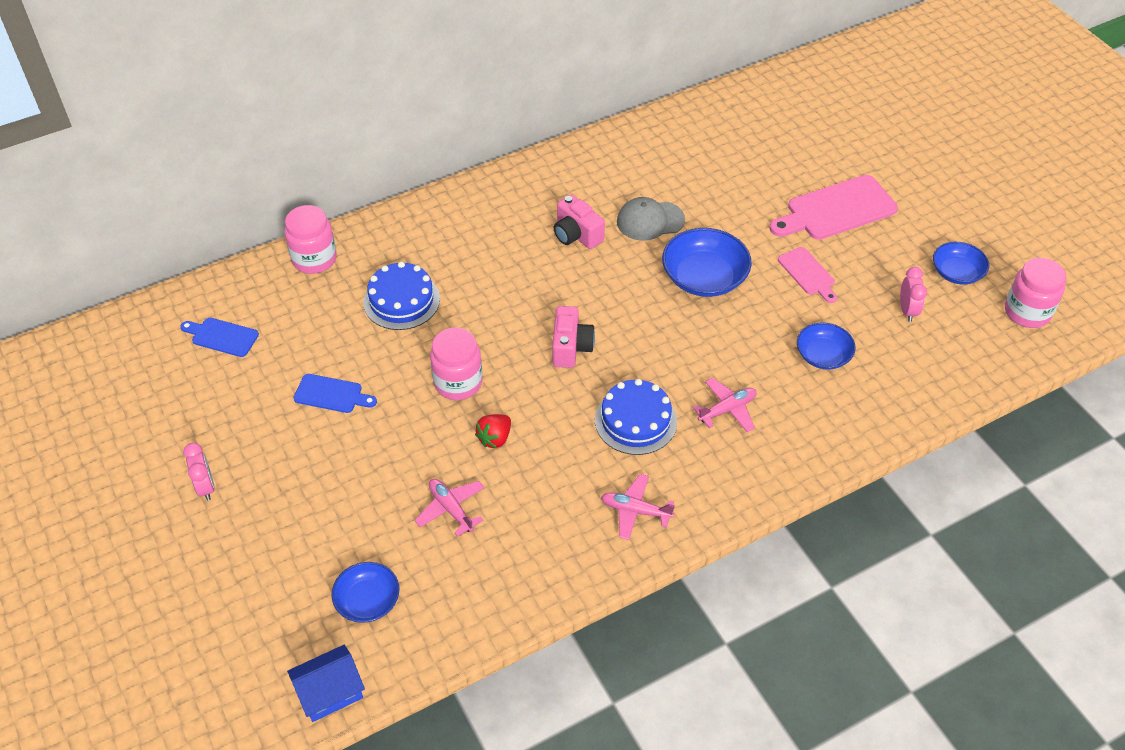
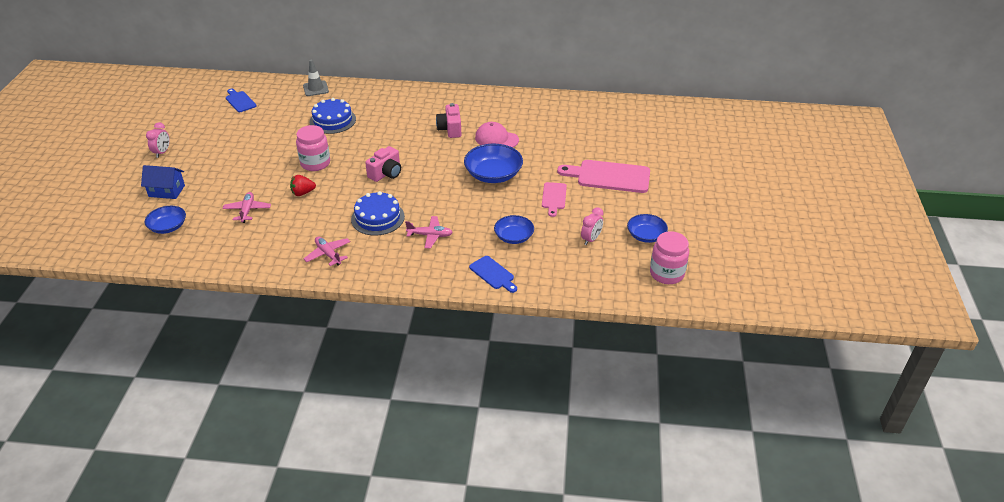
camera: 35 degrees right, 10 degrees down
(314, 259) = (315, 88): pink jar -> grey traffic cone
(330, 692) = (109, 252): blue house -> blue house (167, 191)
(331, 394) = (255, 142): blue cutting board -> blue cutting board (493, 274)
(650, 221) = (496, 139): grey cap -> pink cap

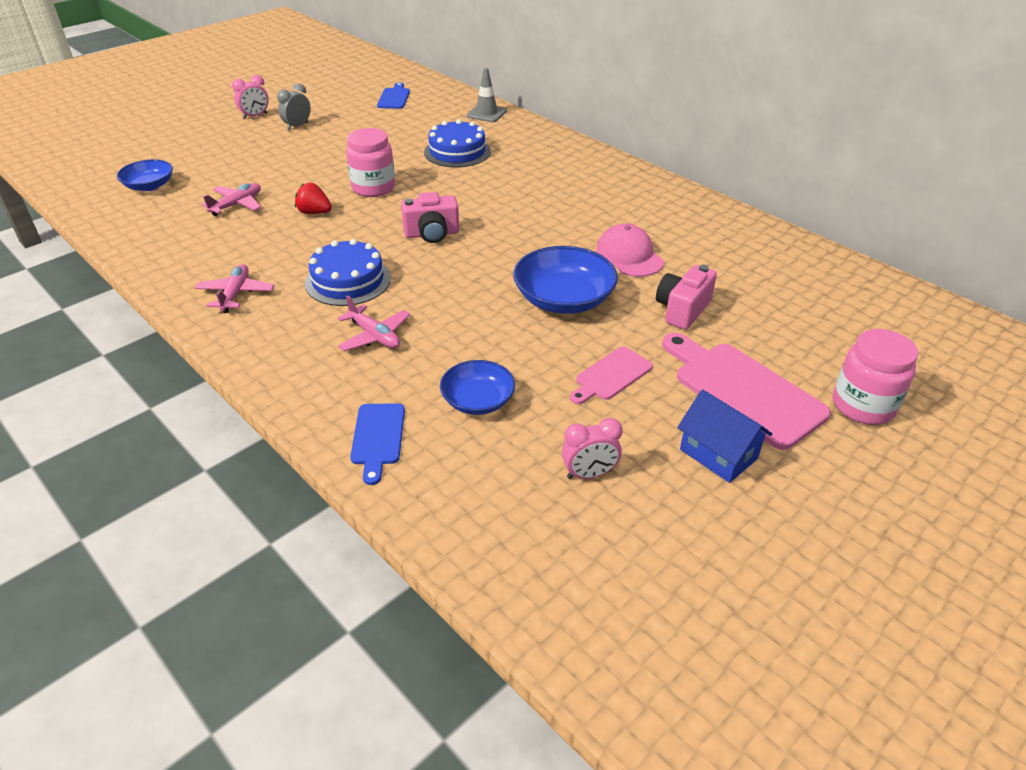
camera: 40 degrees right, 0 degrees up
(167, 191) = (202, 152): blue house -> blue house (718, 454)
(204, 147) = (297, 126): none -> grey clock
(450, 129) = (582, 217): pink camera -> pink camera (682, 310)
(646, 235) = (694, 526): blue bowl -> none
(666, 274) = (652, 624): pink jar -> pink jar (863, 406)

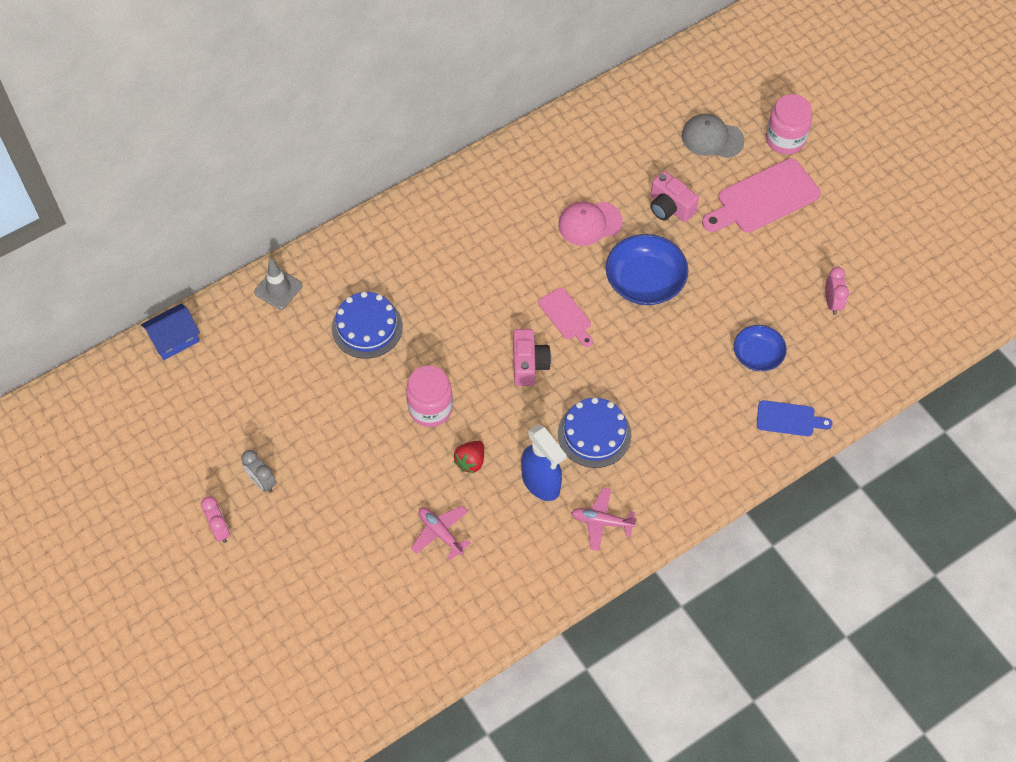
camera: 80 degrees left, 20 degrees up
(149, 186) = (380, 624): blue bowl -> none
(288, 253) = (541, 483): none -> blue spray bottle
(375, 336) = (675, 416): pink plane -> none
(394, 98) = (206, 378): blue cutting board -> none
(611, 375) = (740, 270): pink cutting board -> pink cutting board (566, 316)
(718, 454) = (820, 230): blue house -> blue house (174, 339)
(815, 337) = (712, 138): none -> grey cap

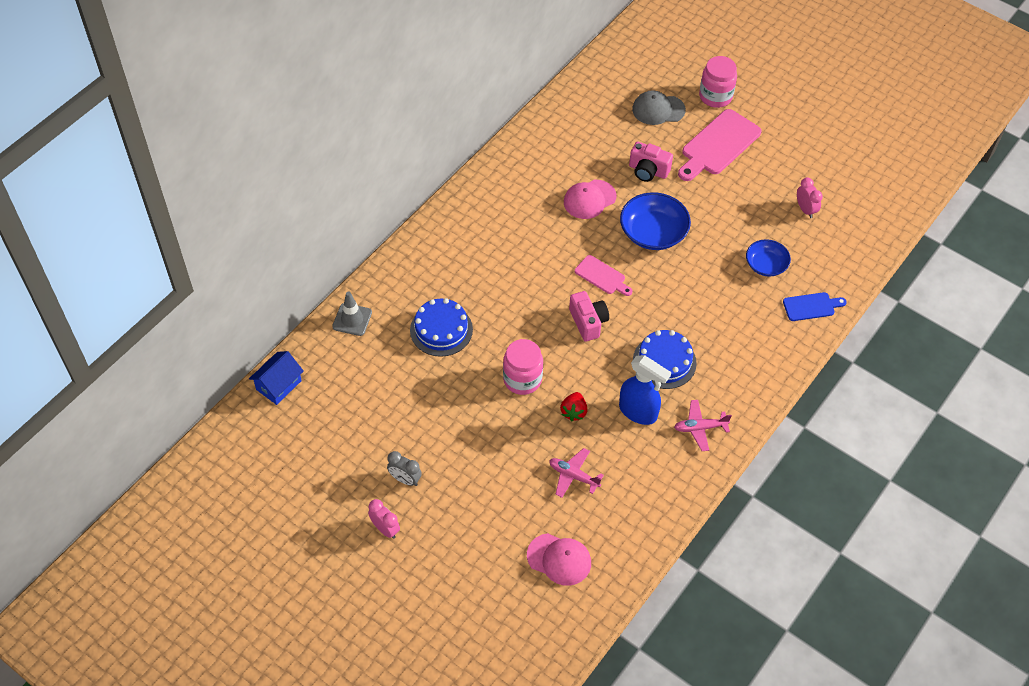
camera: 20 degrees left, 5 degrees down
(387, 620) = (559, 559): none -> pink cap

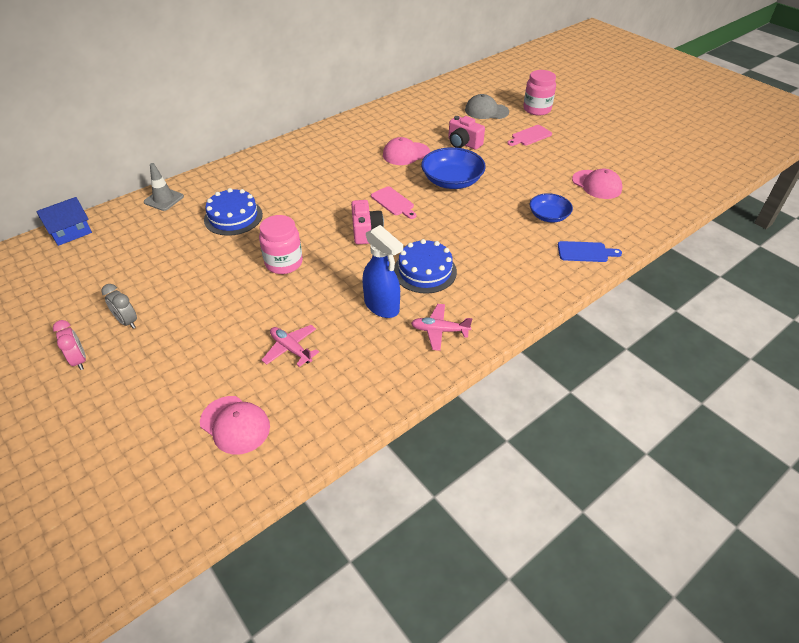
camera: 15 degrees right, 10 degrees down
(573, 412) = (318, 296): red strawberry -> none
(718, 145) = (530, 136): pink cutting board -> pink cutting board, size x0.55
(805, 210) = (596, 184): pink clock -> pink cap

